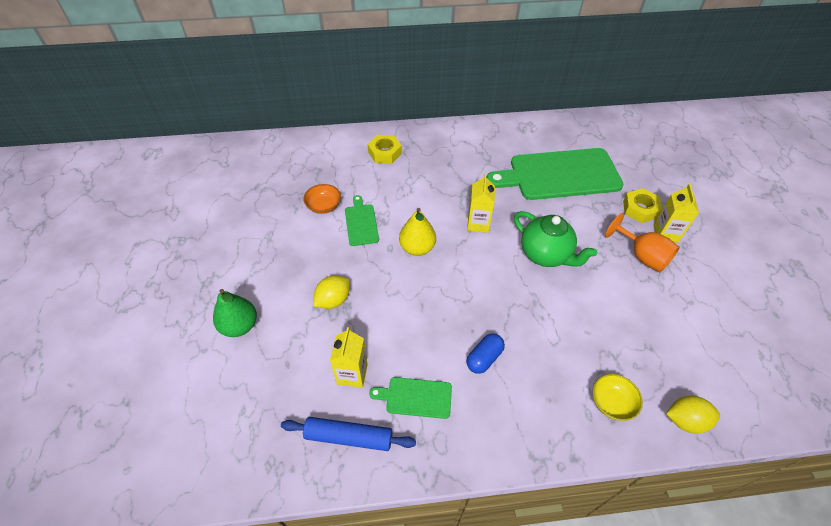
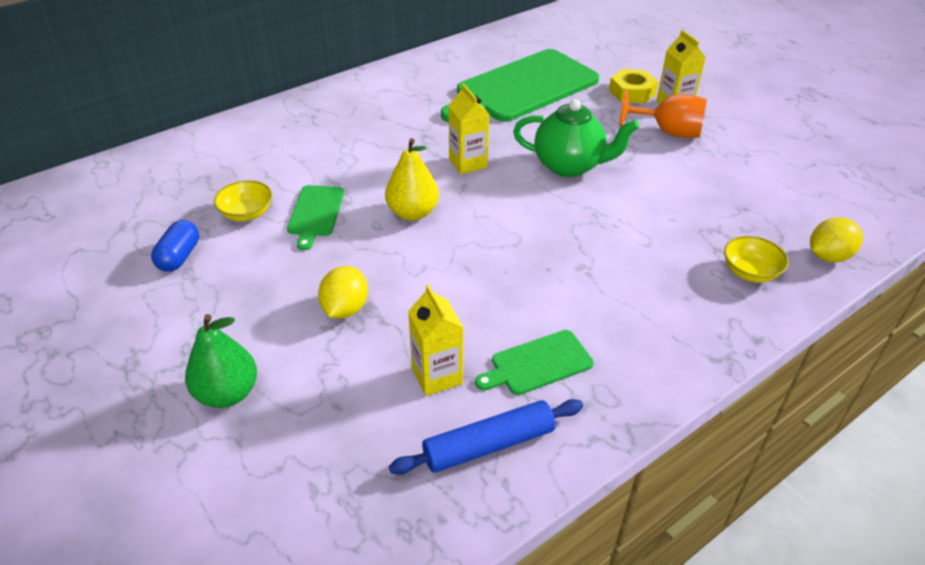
camera: 30 degrees left, 10 degrees down
(324, 206) = (247, 213): orange bowl -> yellow bowl
(361, 223) = (315, 213): green cutting board -> green cutting board turned 135 degrees counterclockwise
(384, 153) = (288, 131): yellow nut -> none
(484, 358) = (584, 289): blue capsule -> blue capsule (179, 257)

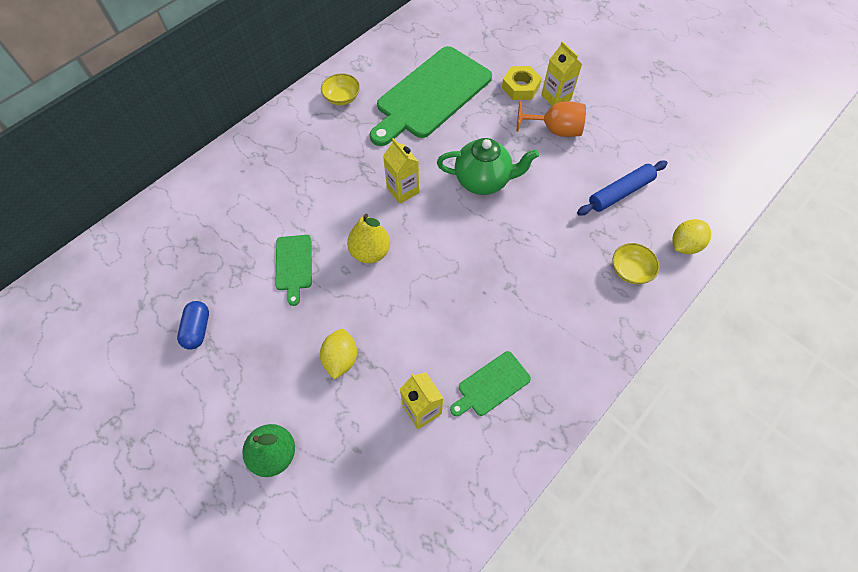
camera: 10 degrees left, 20 degrees up
(247, 213) = (238, 274): yellow bowl -> yellow bowl (342, 98)
(489, 445) = (470, 463): blue rolling pin -> blue rolling pin (620, 193)

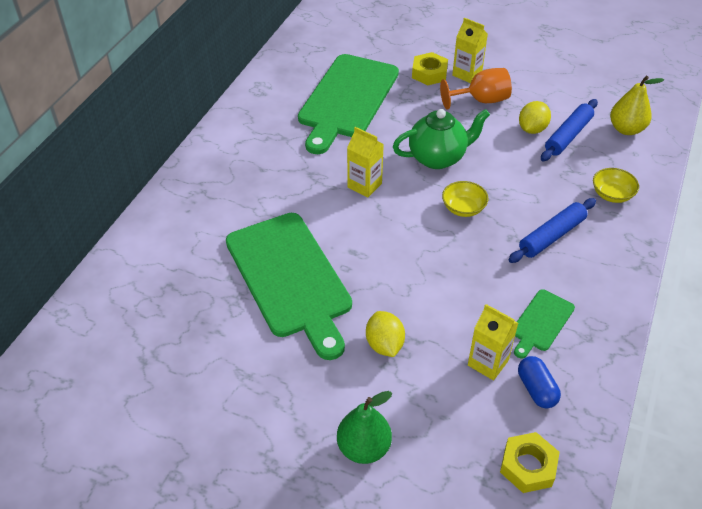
camera: 20 degrees left, 15 degrees down
(198, 329) = (219, 364): blue capsule -> blue capsule (536, 389)
(294, 265) = (290, 278): green cutting board -> green cutting board, size x2.19
(342, 98) = (258, 122): yellow bowl -> yellow bowl (463, 208)
(370, 252) = (362, 246): yellow pear -> yellow pear (626, 129)
(405, 527) = (528, 466): none -> yellow nut
(548, 297) = (552, 236): none -> blue rolling pin
(684, 245) = (646, 162): yellow lemon -> yellow lemon (532, 129)

